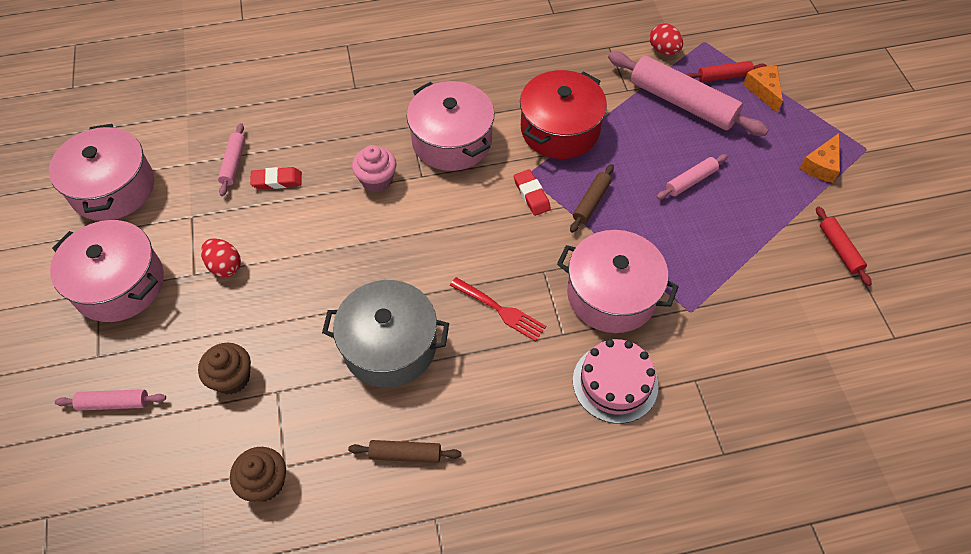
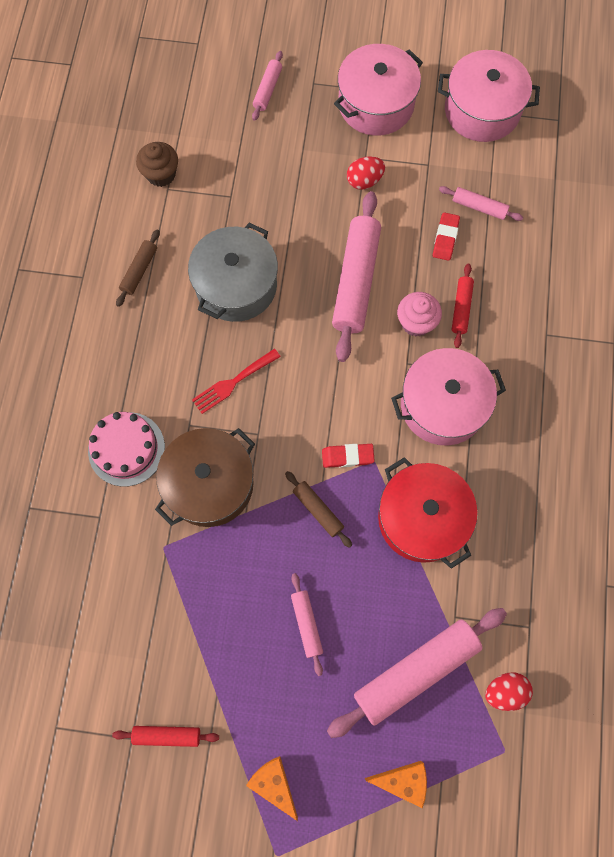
camera: 110 degrees right, 15 degrees up
(232, 378) = (255, 168): brown cupcake -> none
(348, 240) = (355, 281): none -> pink rolling pin
(612, 294) = (209, 484): pink pot -> brown pot
(724, 76) = (440, 744): red rolling pin -> red rolling pin (461, 308)

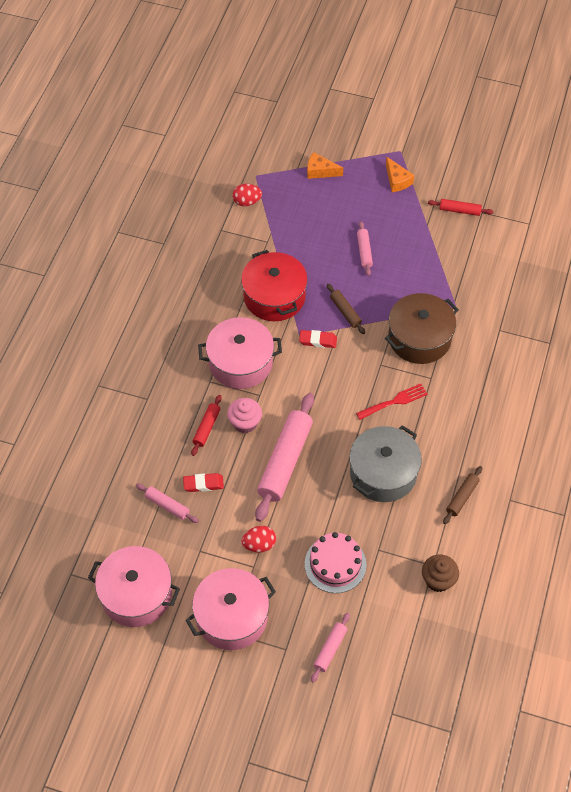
camera: 170 degrees left, 15 degrees down
(126, 449) = (478, 369): pink cake -> pink cake (335, 564)
(415, 671) = (299, 219): pink rolling pin -> none
(445, 238) = (203, 484): red eraser -> red eraser turned 60 degrees clockwise

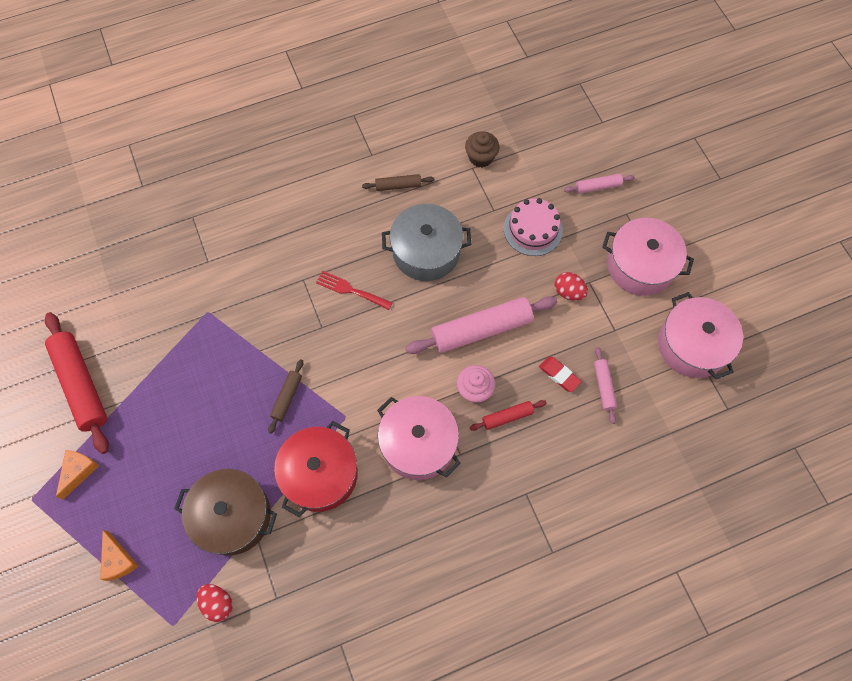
camera: 130 degrees left, 10 degrees up
(318, 341) = (339, 396): red eraser -> none
(364, 251) = (200, 434): pink rolling pin -> none
(419, 338) = (268, 316): brown pot -> brown pot (233, 516)
(459, 210) = (81, 385): red rolling pin -> red rolling pin, size x2.04

